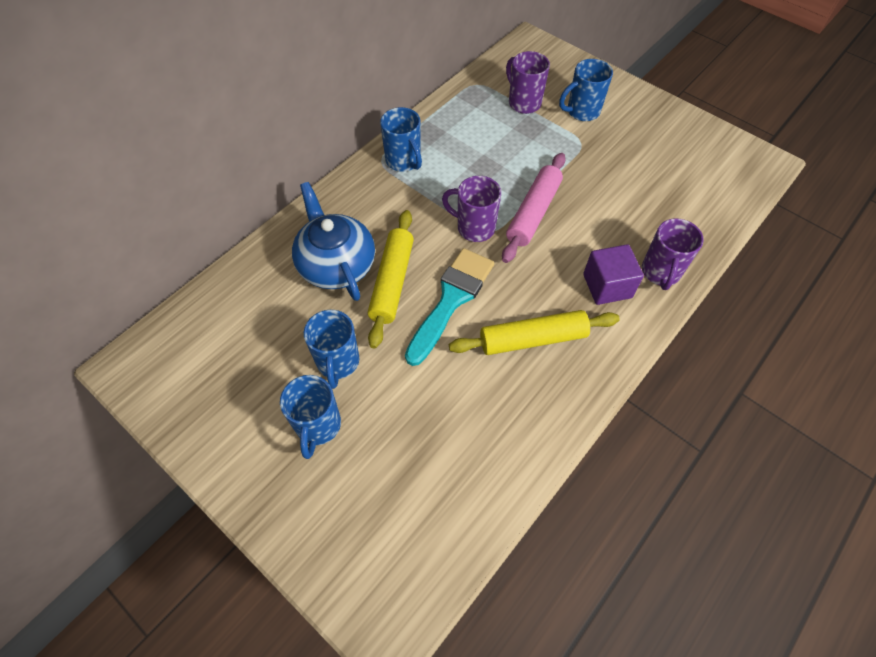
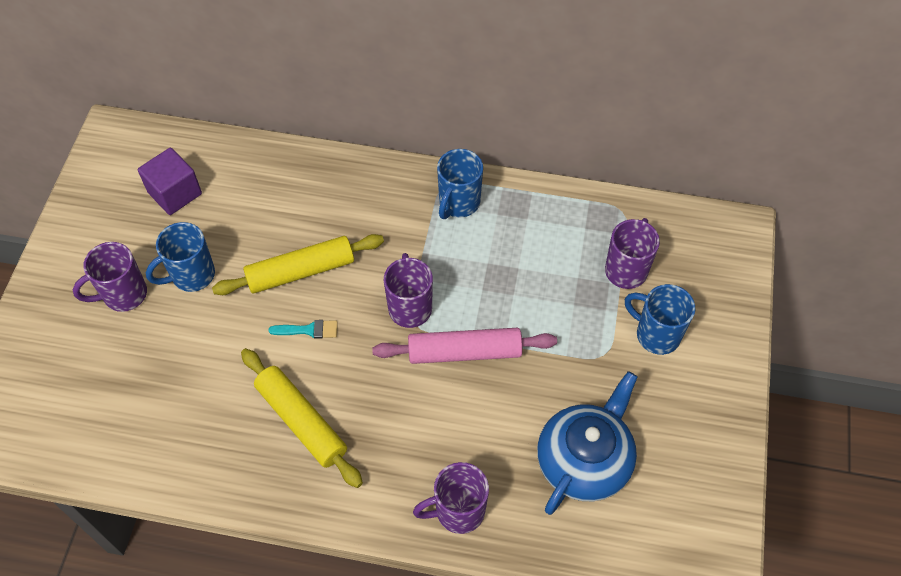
camera: 60 degrees right, 0 degrees up
(318, 426) = (123, 295): blue mug -> purple mug
(336, 264) = (295, 217): blue teapot -> blue teapot (584, 460)
(451, 299) = (308, 330): turquoise brush -> turquoise brush, size x0.44
(607, 286) = (407, 464): purple cube -> purple cube (175, 193)

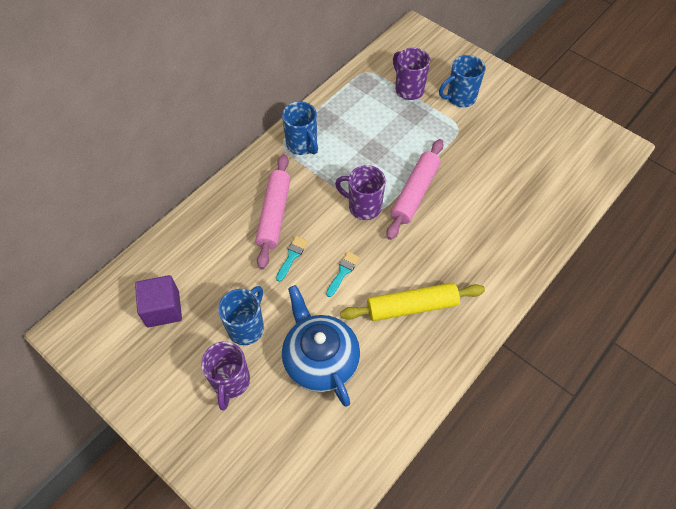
camera: 60 degrees left, 0 degrees up
(191, 275) = (247, 327): blue mug -> blue mug turned 150 degrees counterclockwise
(301, 271) = (292, 256): yellow rolling pin -> turquoise brush
(344, 227) = (274, 215): none -> pink rolling pin
(458, 511) = (523, 247): purple mug -> none
(584, 460) = (522, 170): blue teapot -> blue teapot (320, 359)

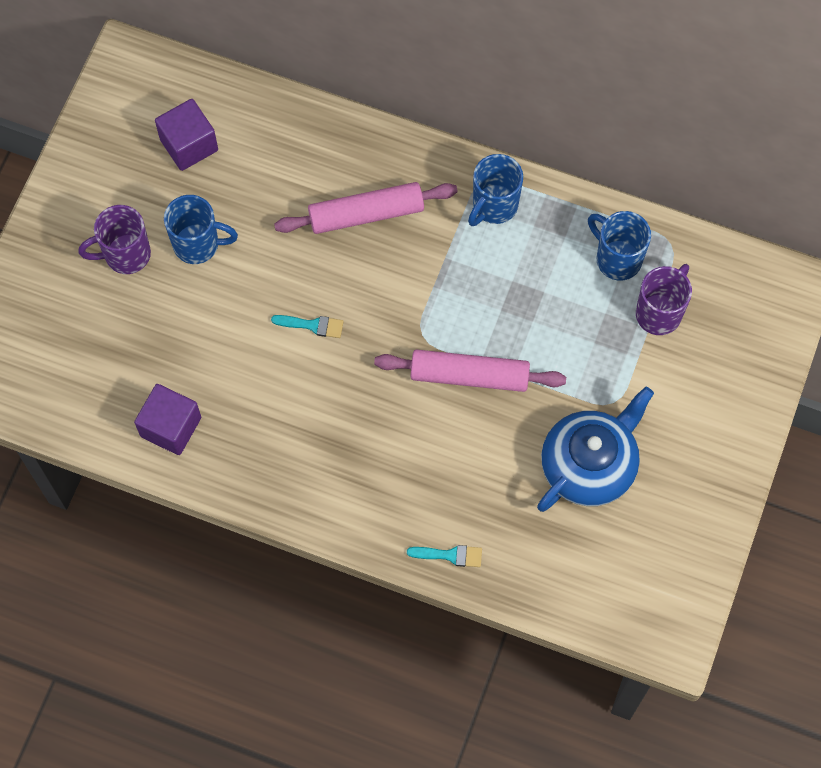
camera: 70 degrees right, 10 degrees up
(292, 256) = (313, 258): turquoise brush -> turquoise brush (450, 555)
(320, 359) = (186, 339): blue teapot -> blue teapot (589, 465)
(363, 207) = (421, 317): purple mug -> none
(388, 392) = (171, 427): none -> purple cube
(412, 307) = (292, 421): yellow rolling pin -> none
(460, 98) = (673, 390): blue mug -> blue mug (617, 259)

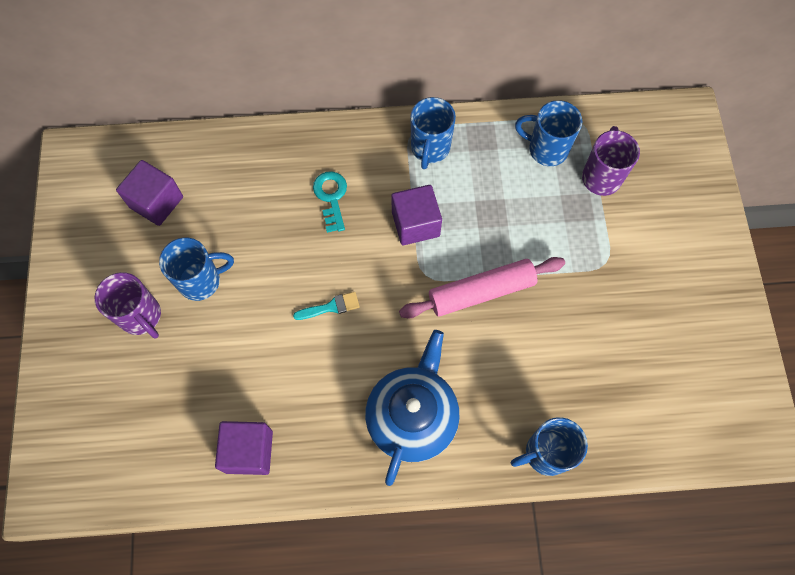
camera: 25 degrees left, 0 degrees up
(125, 255) = (141, 316): purple mug -> purple mug turned 90 degrees counterclockwise
(366, 214) = (331, 197): pink rolling pin -> turquoise key
(438, 278) = (415, 224): none -> purple cube
(450, 555) = (545, 453): turquoise brush -> blue mug
(589, 465) = (616, 322): blue teapot -> blue teapot (412, 416)

